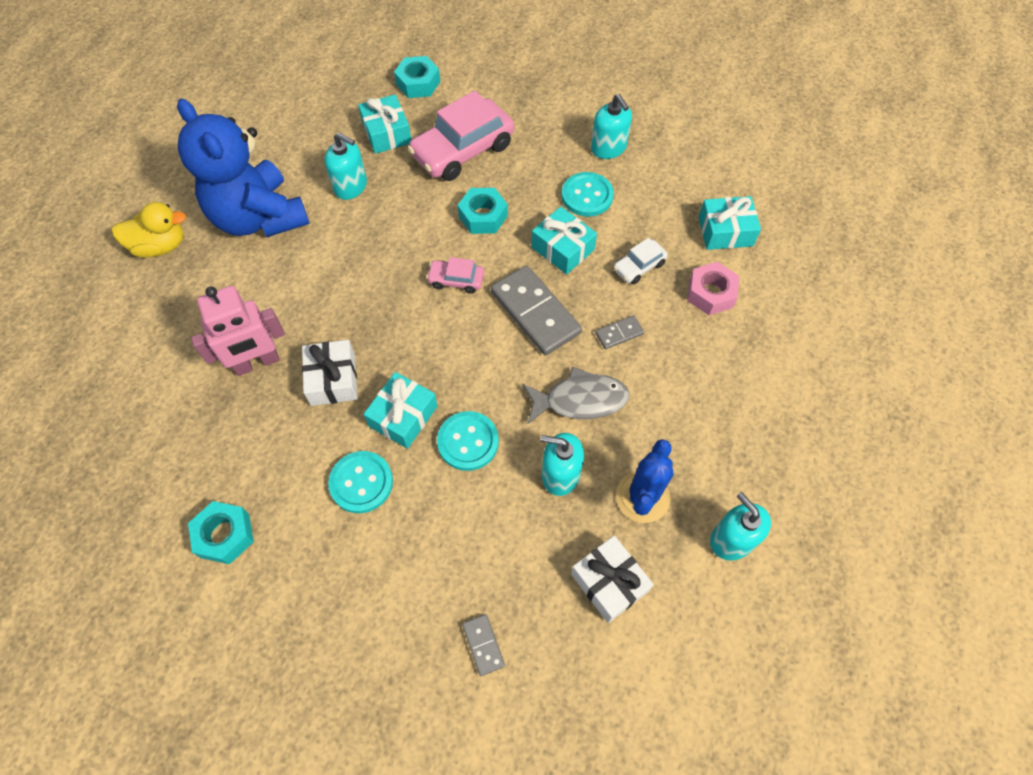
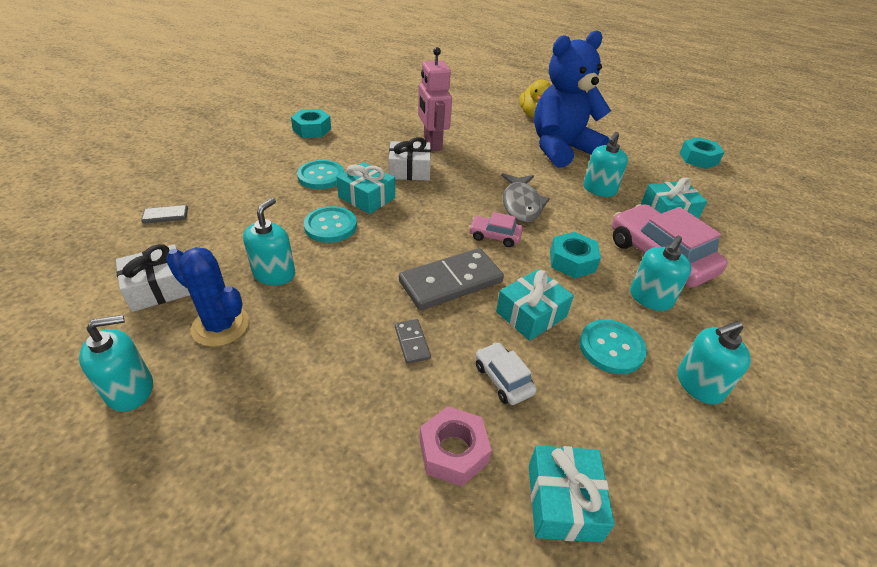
camera: 95 degrees right, 20 degrees down
(418, 83) = (745, 237): turquoise nut -> turquoise nut (698, 158)
(456, 280) = (494, 236): pink car -> pink car turned 90 degrees counterclockwise
(521, 164) = (650, 298): none -> turquoise soap dispenser
(580, 400) = (343, 298): grey fish -> grey fish (521, 204)

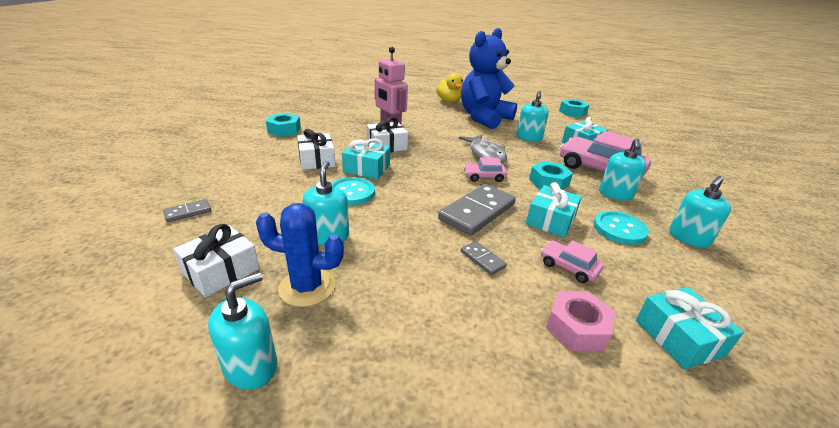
camera: 20 degrees left, 10 degrees down
(321, 176) = (316, 160): turquoise button -> white gift
(503, 379) = (568, 267): white car -> pink car

